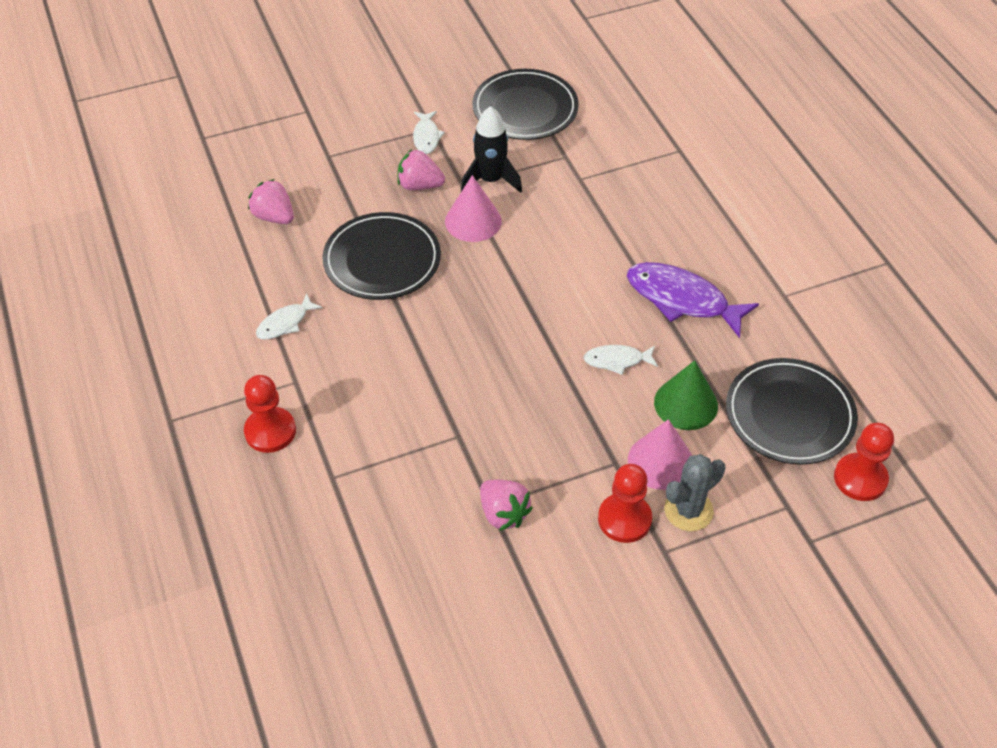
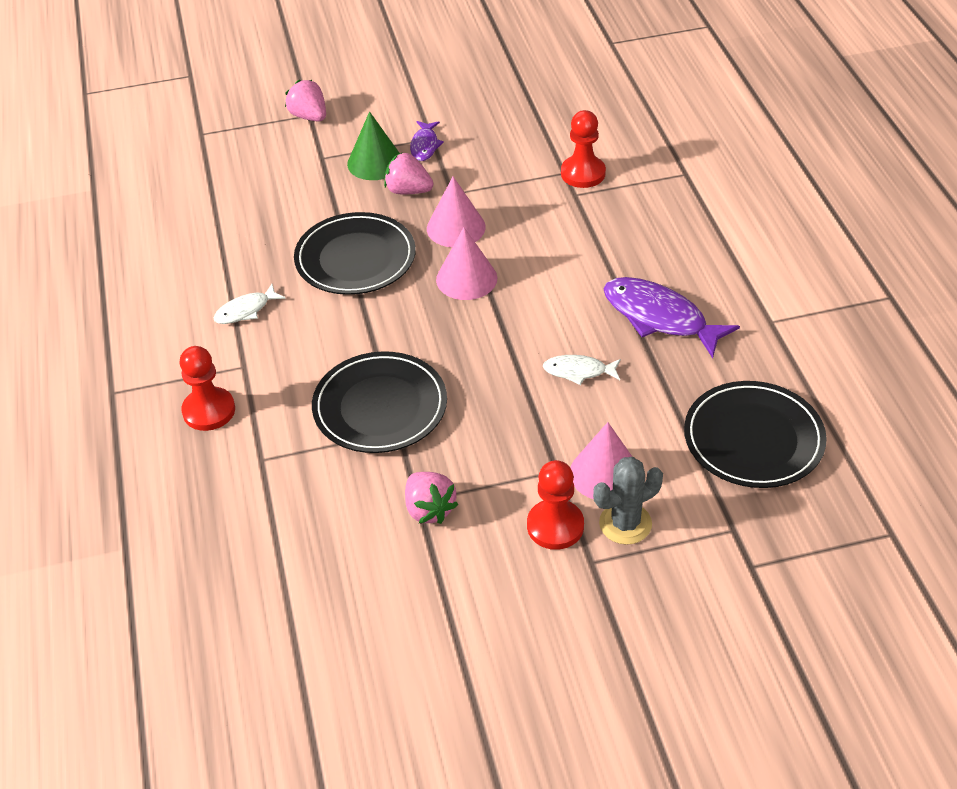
camera: 10 degrees right, 5 degrees down
(274, 217) = (256, 211): pink strawberry -> pink strawberry (309, 116)
(426, 137) = (425, 146): white fish -> purple fish
(490, 180) = (482, 190): black rocket -> none
(493, 273) = (466, 278): none -> pink cone
(525, 109) = (531, 125): black plate -> black plate (380, 407)
(686, 404) = (643, 419): green cone -> green cone (375, 162)
(860, 478) = (819, 508): red pawn -> red pawn (583, 173)

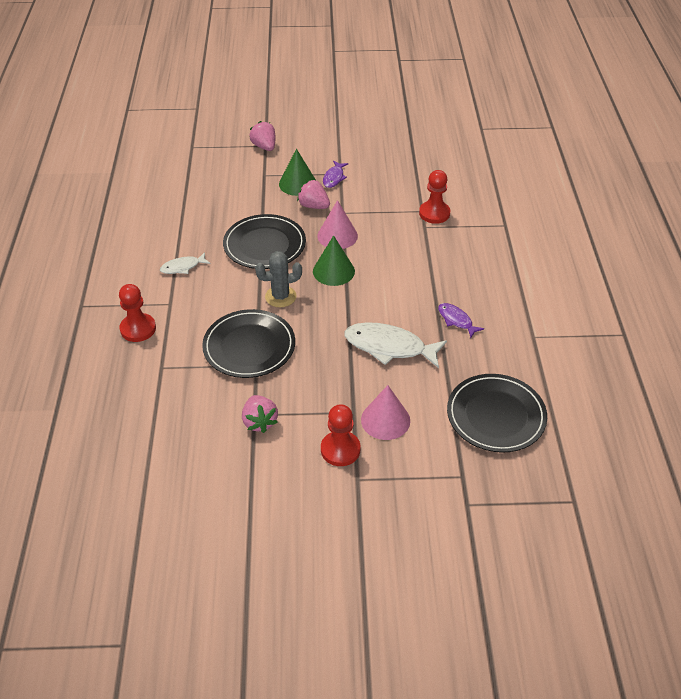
camera: 10 degrees right, 0 degrees up
(466, 278) = (333, 271): pink cone -> green cone
(578, 371) = (389, 347): white fish -> white fish, size x1.88
(625, 524) = (388, 457): grey cactus -> grey cactus (280, 296)
(659, 317) = (456, 320): purple fish -> purple fish, size x0.53

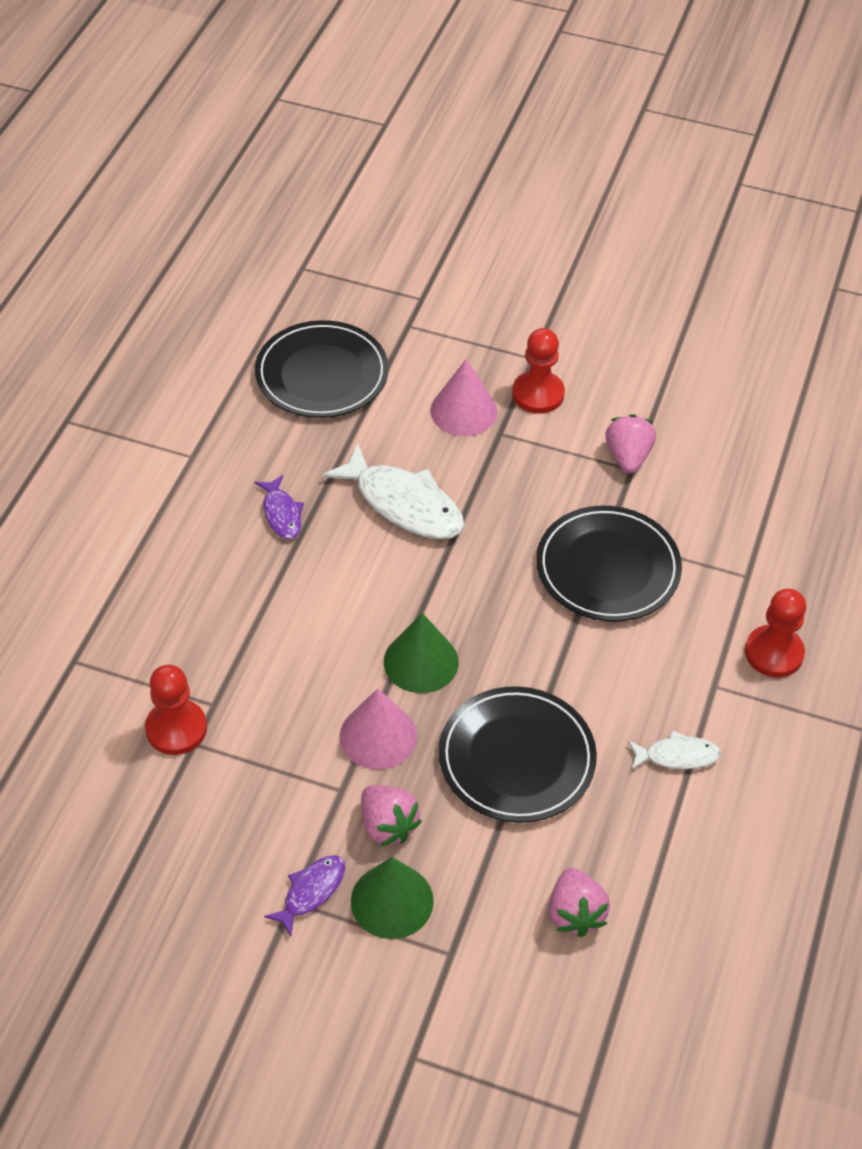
camera: 160 degrees left, 5 degrees up
(264, 147) = (416, 1052): pink strawberry -> pink strawberry (575, 913)
(280, 296) = (529, 640): grey cactus -> none

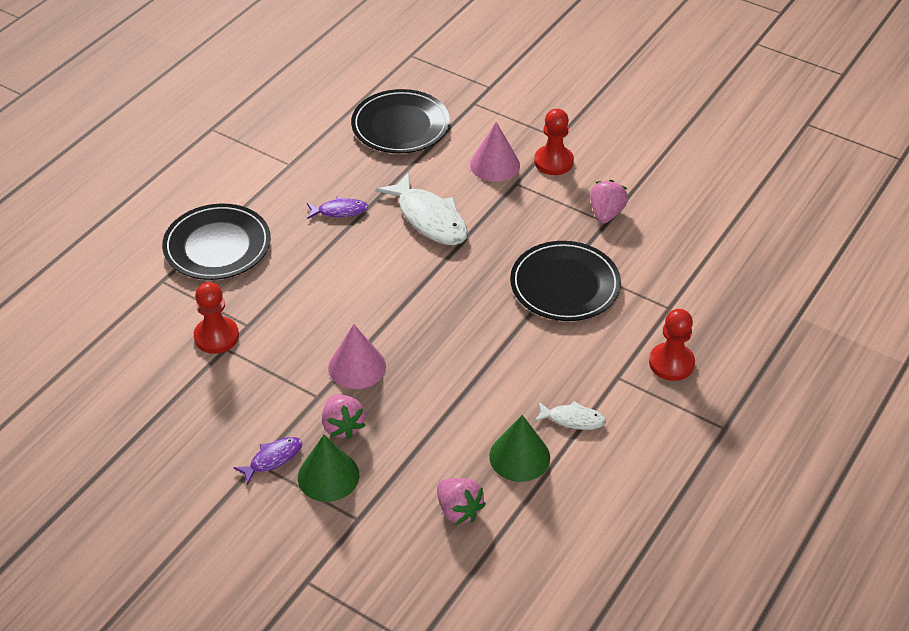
camera: 15 degrees right, 5 degrees down
(281, 514) = (339, 211): purple fish -> purple fish turned 90 degrees counterclockwise
(421, 662) = (405, 323): green cone -> green cone (519, 456)
(517, 758) = (452, 399): black plate -> black plate (217, 246)
(575, 913) = (459, 510): pink strawberry -> pink strawberry turned 45 degrees counterclockwise

